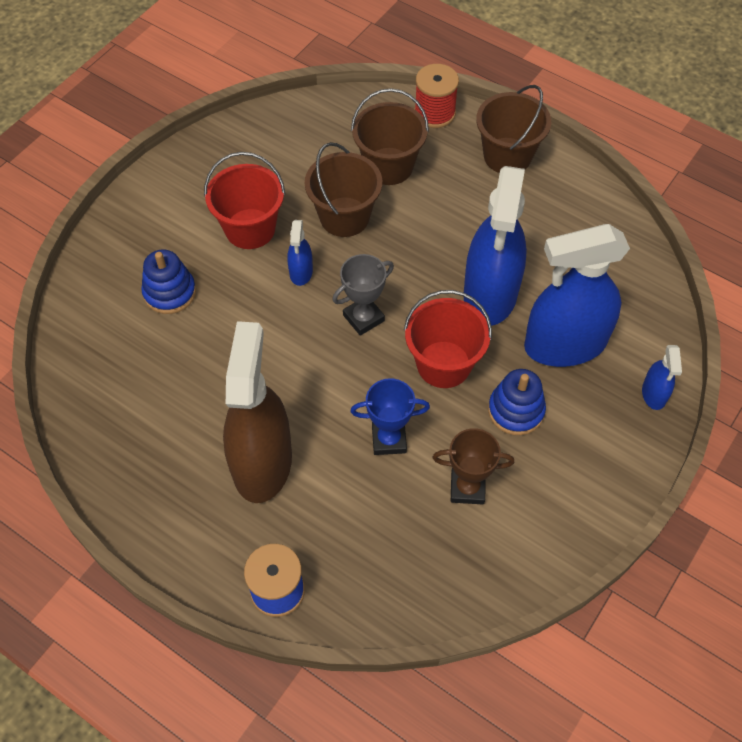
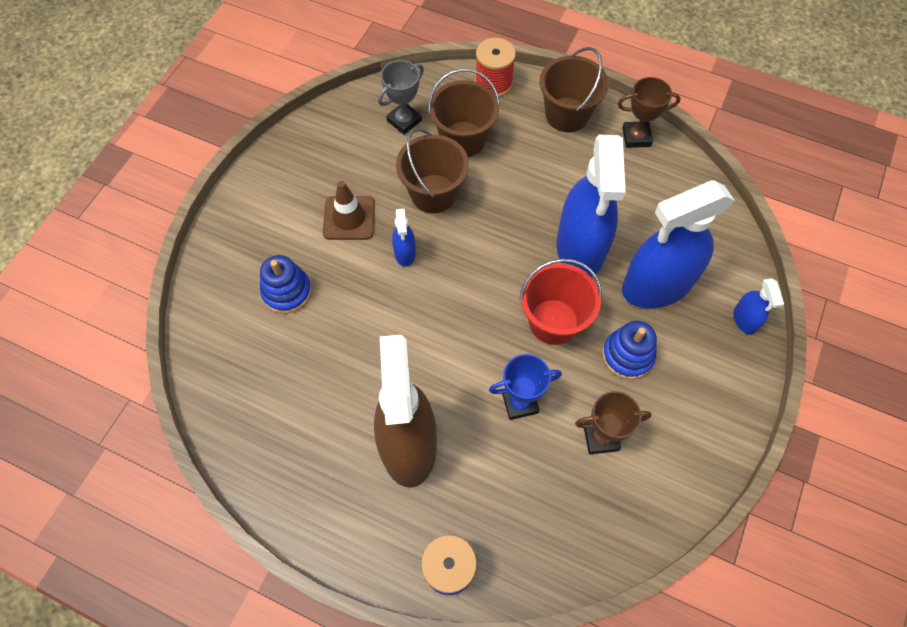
camera: 10 degrees left, 5 degrees up
(250, 229) = (349, 218): red bucket -> brown traffic cone
(363, 318) = (471, 288): grey trophy -> grey trophy (404, 121)
(578, 189) = (636, 137): none -> brown trophy

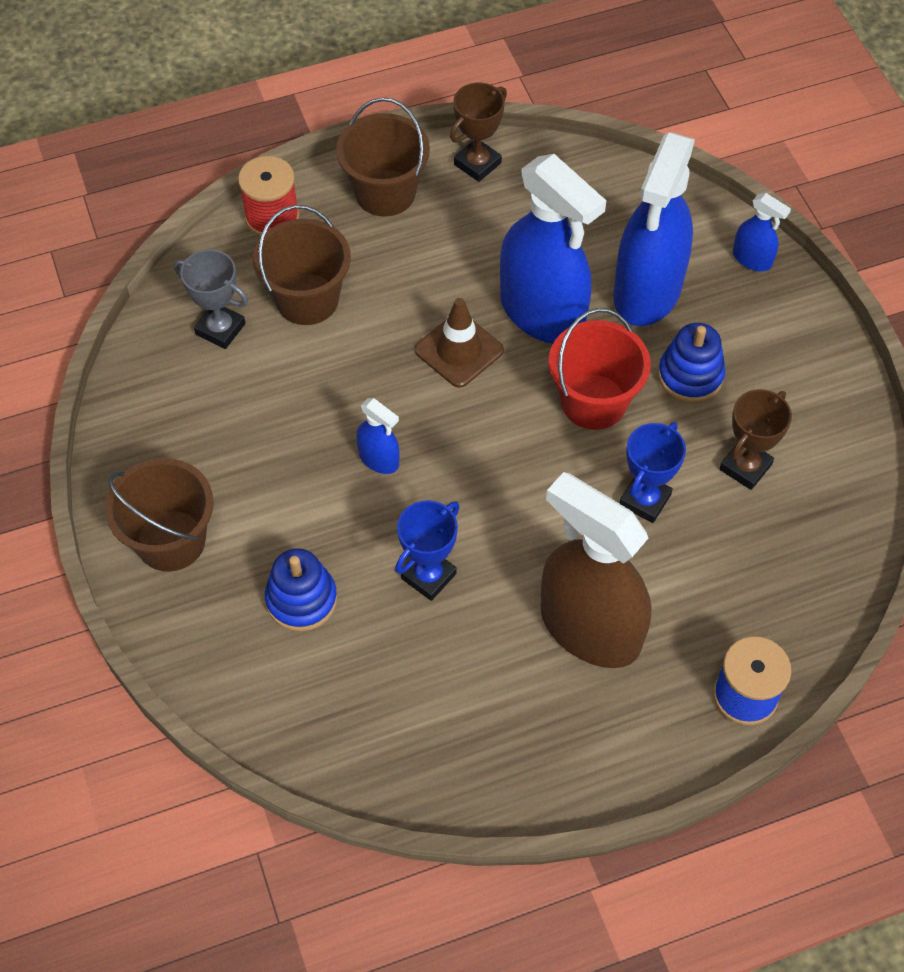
camera: 45 degrees left, 5 degrees down
(349, 218) = (279, 474): brown traffic cone -> brown traffic cone (459, 350)
(359, 337) = (428, 576): none -> blue trophy
(404, 121) = (220, 329): grey trophy -> grey trophy turned 60 degrees counterclockwise
(433, 194) = (340, 378): brown bucket -> brown bucket (171, 540)

